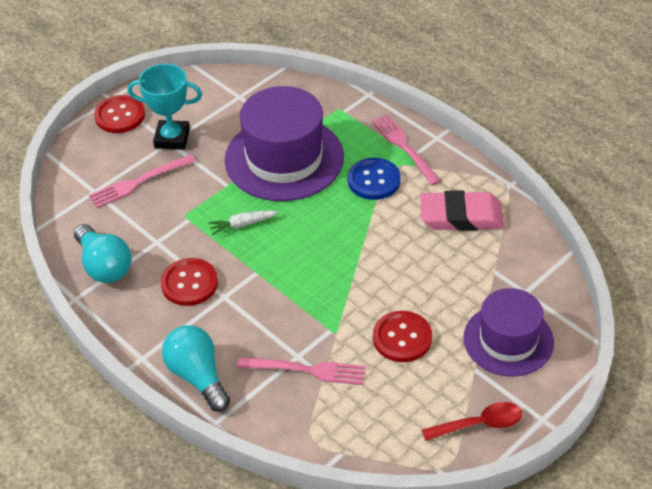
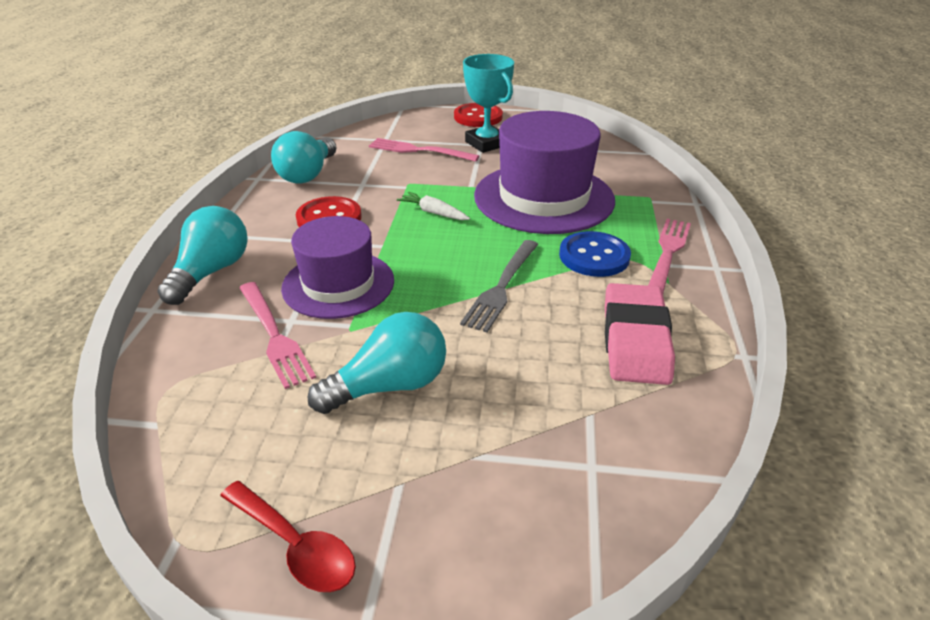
camera: 50 degrees right, 10 degrees down
(362, 241) = (501, 287): none -> grey fork
(402, 338) = (389, 386): red button -> turquoise light bulb
(461, 216) = (635, 340): pink eraser -> pink eraser turned 45 degrees clockwise
(508, 340) = (485, 494): purple hat -> purple hat (338, 284)

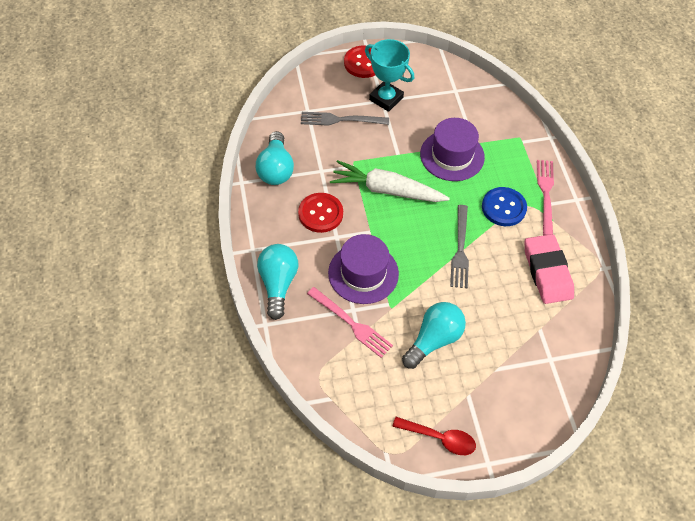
camera: 20 degrees left, 20 degrees up
(418, 150) = (340, 120): pink fork -> grey fork
(433, 212) = (387, 190): white carrot -> white carrot, size x2.07
(544, 198) = (452, 155): purple hat -> purple hat, size x0.66

